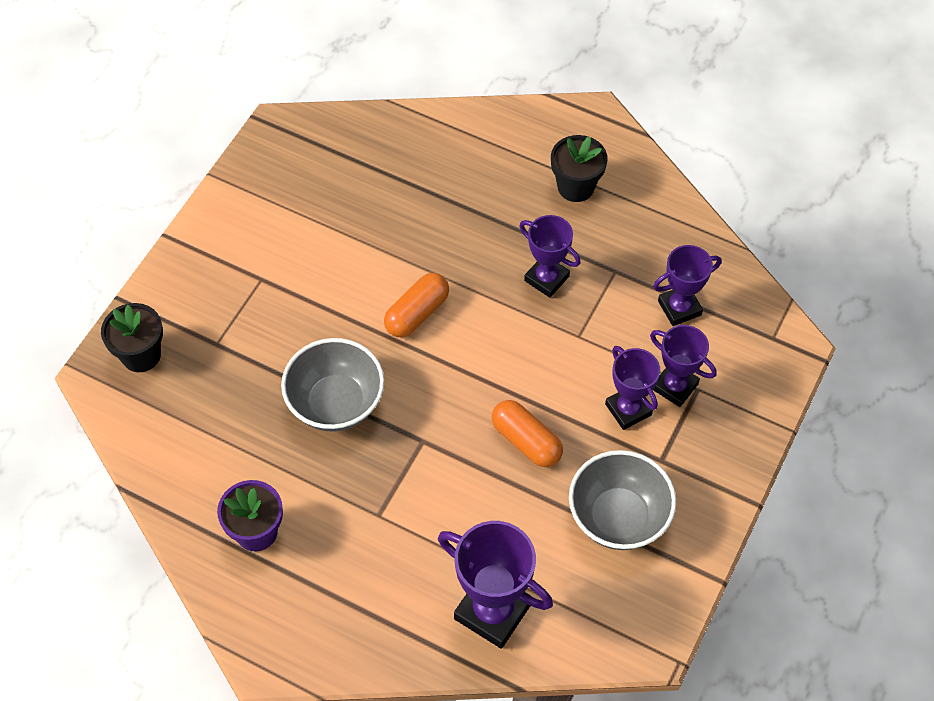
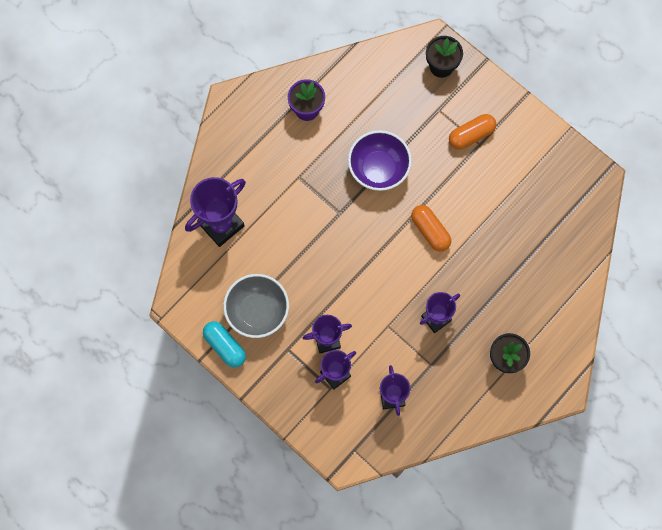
camera: 105 degrees right, 15 degrees up
(336, 403) = (378, 169): grey bowl -> purple bowl
(526, 441) = (322, 273): orange capsule -> orange capsule (471, 135)
(689, 550) = (225, 346): none -> turquoise capsule

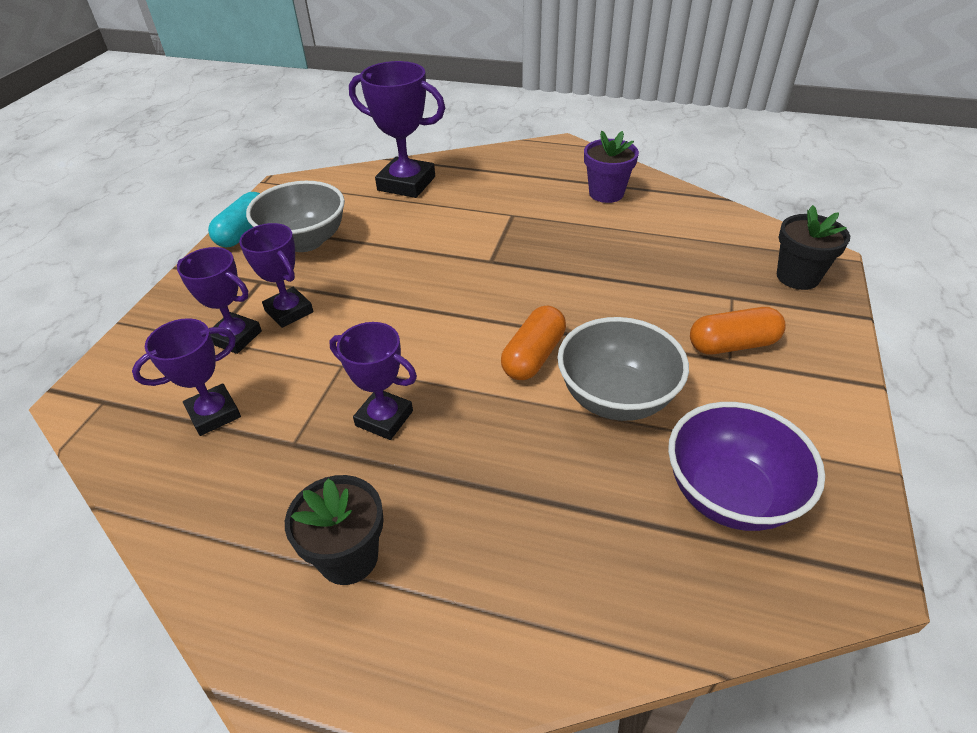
camera: 65 degrees right, 30 degrees down
(378, 169) = (584, 272): purple bowl -> purple bowl (729, 494)
(471, 135) = (732, 345): orange capsule -> orange capsule turned 45 degrees counterclockwise
(476, 209) = (616, 397): none -> grey bowl

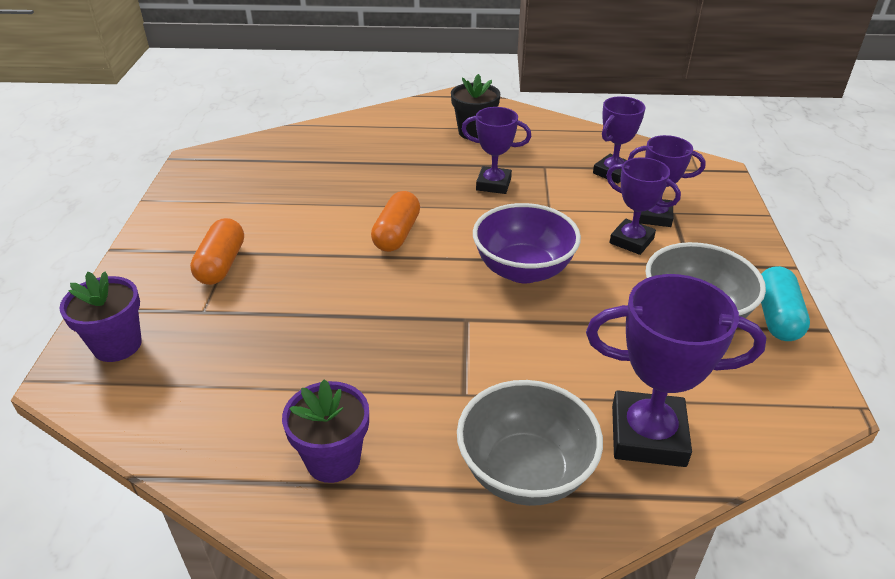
camera: 165 degrees right, 5 degrees down
(616, 397) = (327, 215): grey bowl -> grey bowl (525, 472)
(729, 494) = (258, 177): purple bowl -> purple bowl (523, 270)
(732, 345) = (221, 264): orange capsule -> orange capsule turned 60 degrees counterclockwise
(797, 277) = (117, 345): black flower pot -> purple flower pot

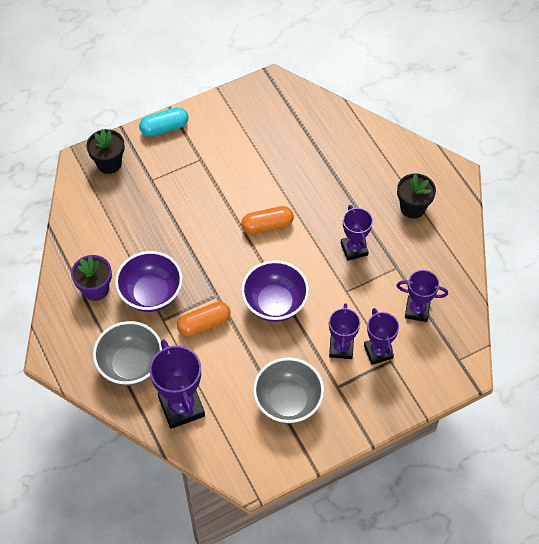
camera: 60 degrees right, 20 degrees up
(117, 345) = (109, 163): purple flower pot -> black flower pot
(221, 264) = (188, 163): orange capsule -> orange capsule (204, 324)
(404, 389) = (151, 294): none -> purple bowl
(776, 317) = (312, 444): turquoise capsule -> turquoise capsule (164, 128)

